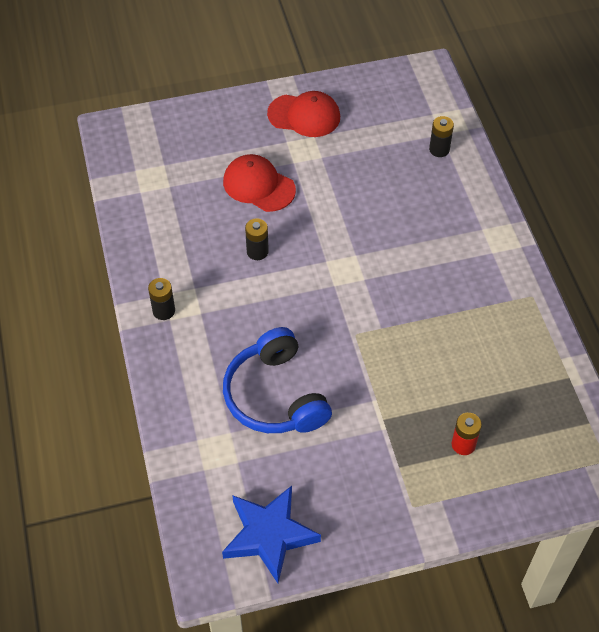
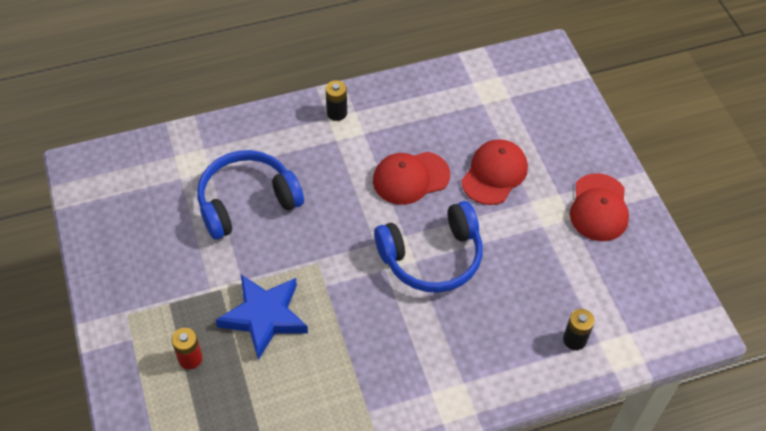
camera: 85 degrees right, 0 degrees up
(257, 252) = (410, 178): black battery -> red cap
(269, 535) = (109, 205): blue star -> blue star (264, 317)
(352, 241) = (432, 257): none -> blue headphones

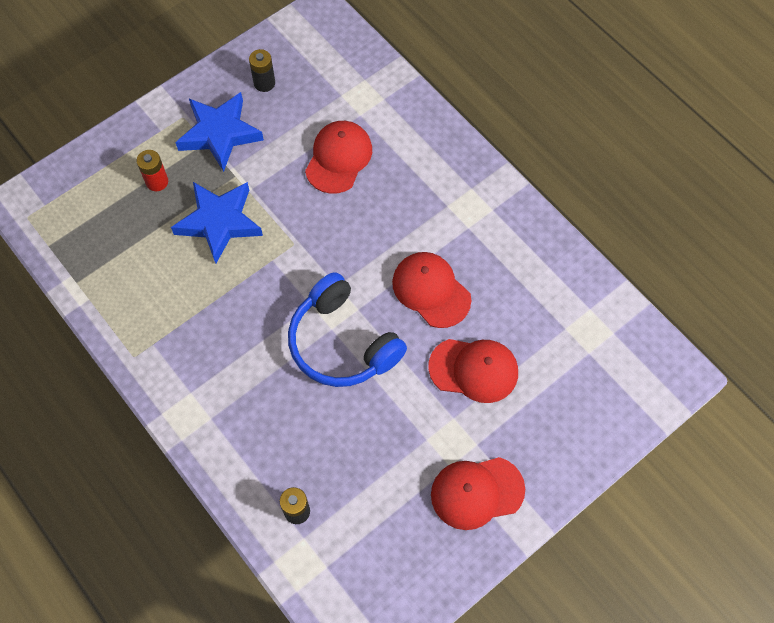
camera: 70 degrees right, 10 degrees up
(166, 288) = (220, 134): none -> blue star
(247, 201) = (338, 158): blue headphones -> red cap
(337, 113) = (482, 193): black battery -> black battery (264, 83)

